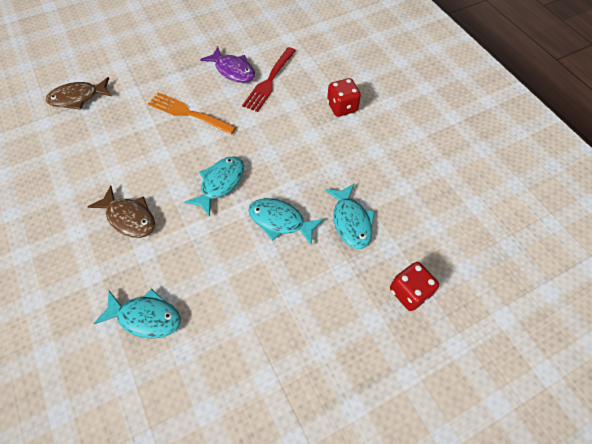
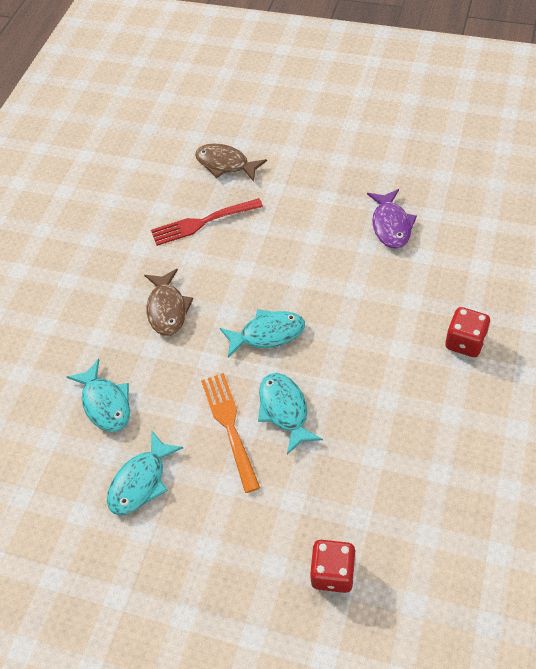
camera: 50 degrees right, 5 degrees down
(188, 113) = (305, 244): orange fork -> orange fork (230, 426)
(269, 81) = (416, 261): red fork -> red fork (202, 222)
(351, 221) = (348, 463): turquoise fish -> turquoise fish (141, 481)

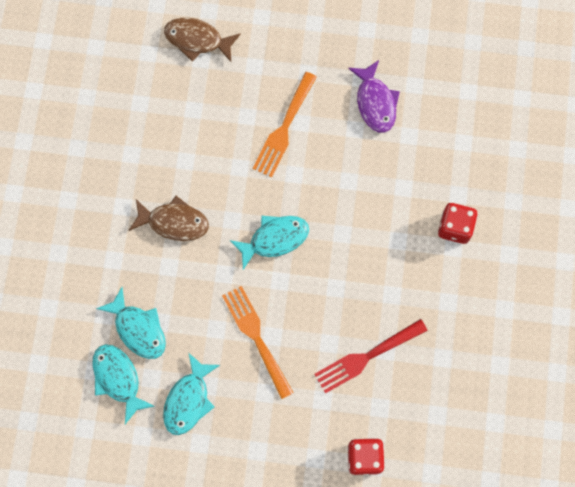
camera: 15 degrees left, 20 degrees up
(167, 309) = (174, 222): brown fish -> brown fish turned 60 degrees counterclockwise
(202, 222) = (188, 117): red fork -> red fork (367, 357)
(284, 410) = (302, 316): turquoise fish -> turquoise fish (118, 379)
(295, 239) = (284, 128): none -> orange fork

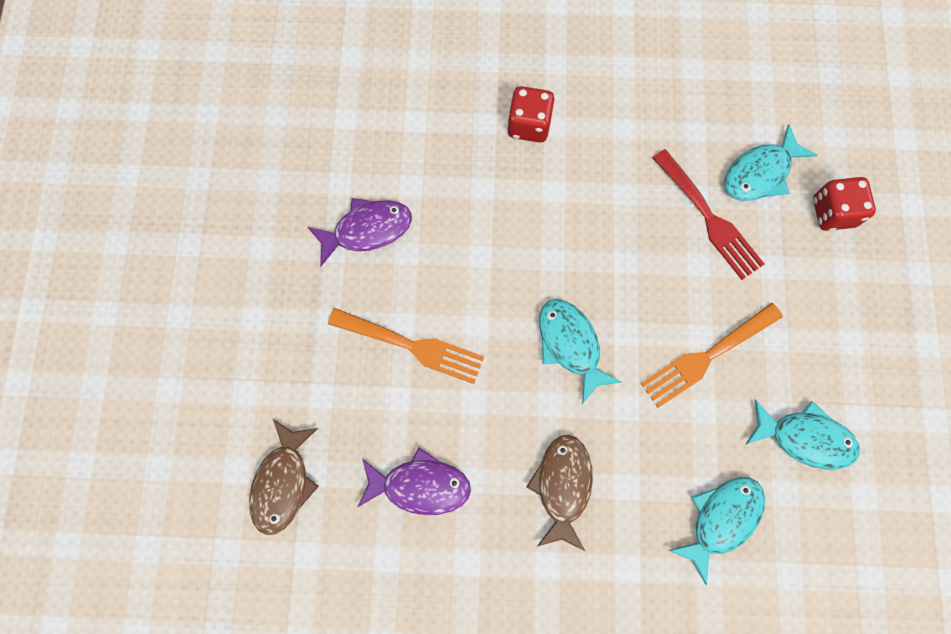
camera: 95 degrees left, 0 degrees up
(118, 379) = (795, 539): turquoise fish -> turquoise fish (760, 173)
(185, 127) = (420, 485): none -> purple fish

